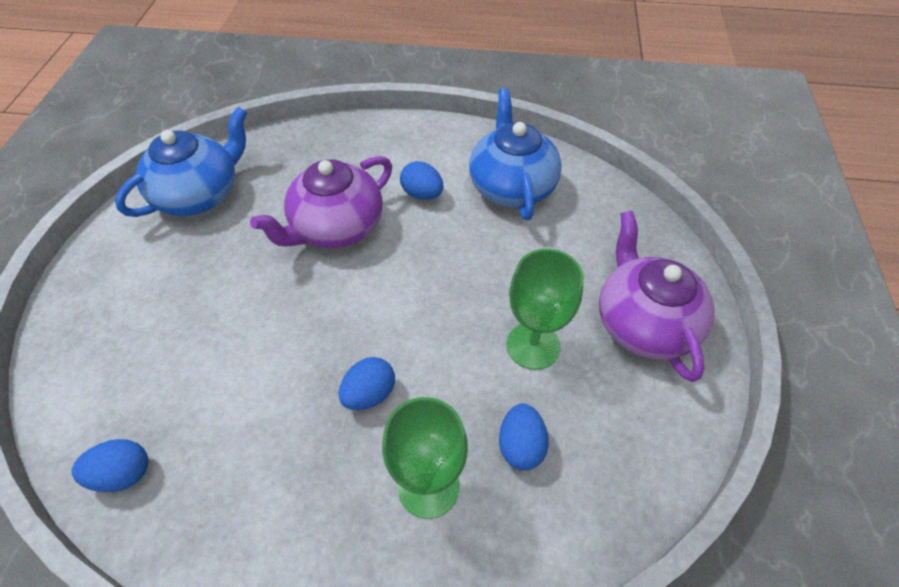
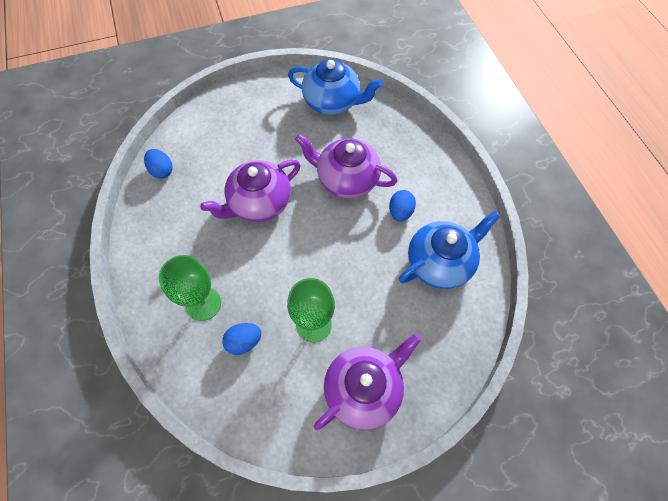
camera: 65 degrees right, 10 degrees up
(300, 344) = (259, 203): none -> purple teapot
(369, 394) = (244, 251): blue egg -> none

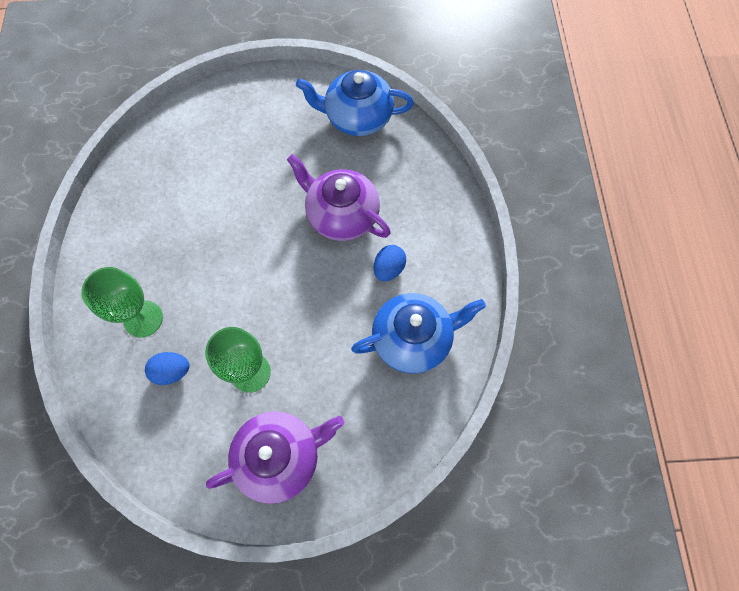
camera: 15 degrees right, 5 degrees up
(162, 170) = (144, 157): blue egg -> none
(259, 203) = (236, 220): purple teapot -> none
(332, 102) = (357, 118): blue teapot -> blue teapot turned 150 degrees clockwise

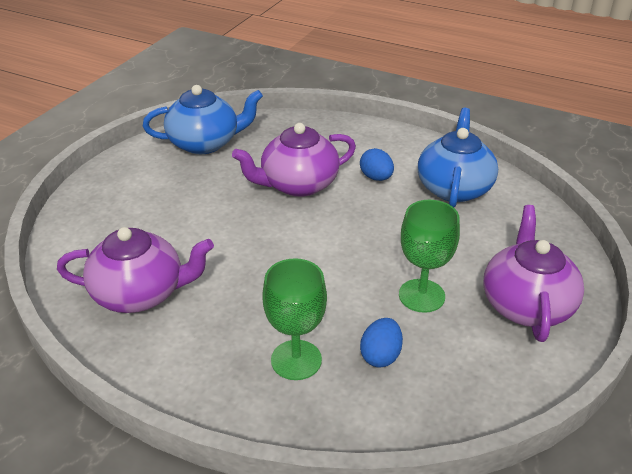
camera: 60 degrees left, 30 degrees down
(160, 189) = (140, 293): none -> purple teapot
(357, 118) = (205, 143): blue teapot -> blue teapot turned 135 degrees counterclockwise

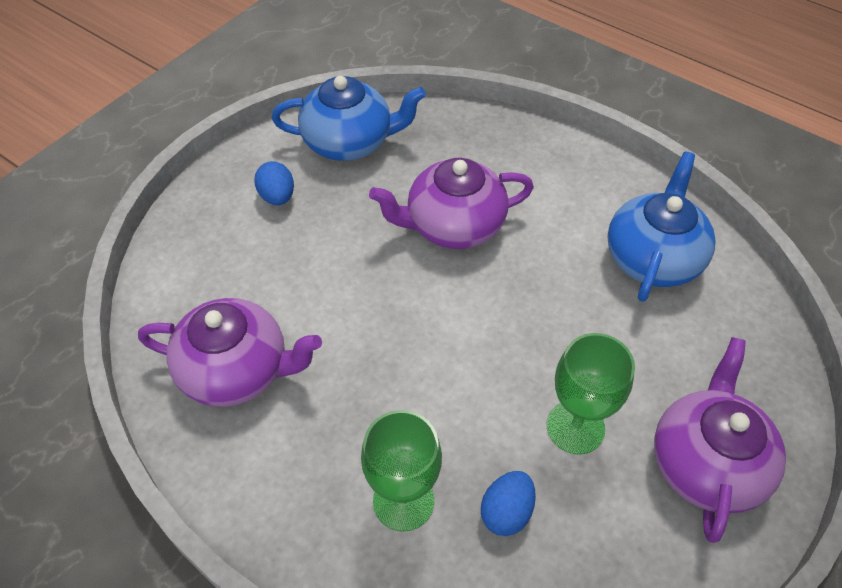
camera: 10 degrees right, 15 degrees up
(376, 177) = (554, 227): blue egg -> blue egg (277, 197)

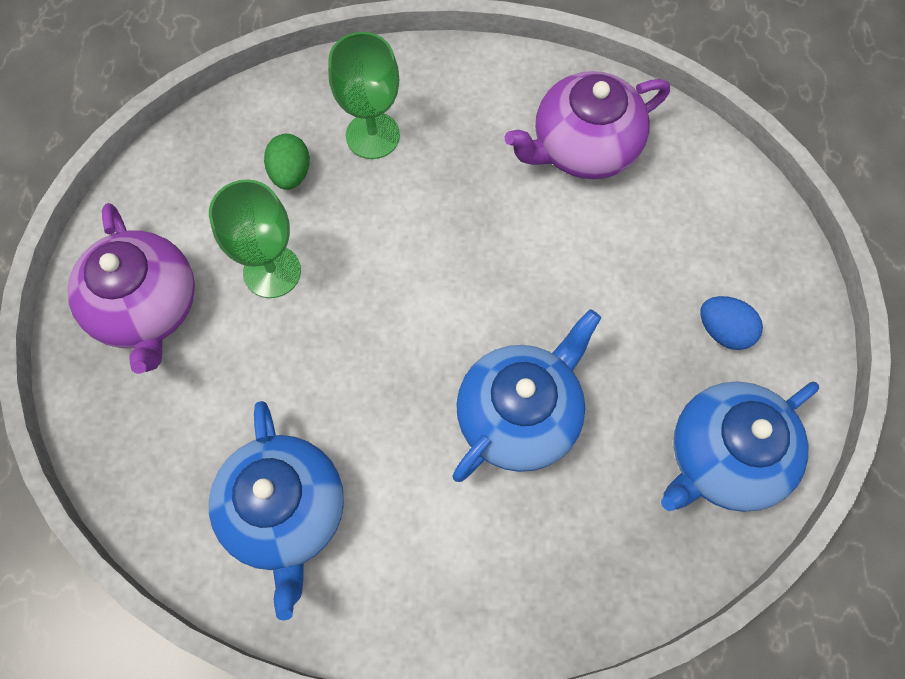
camera: 145 degrees right, 15 degrees up
(453, 225) = (520, 415): purple teapot -> blue teapot
(506, 512) = (290, 173): blue egg -> green egg

